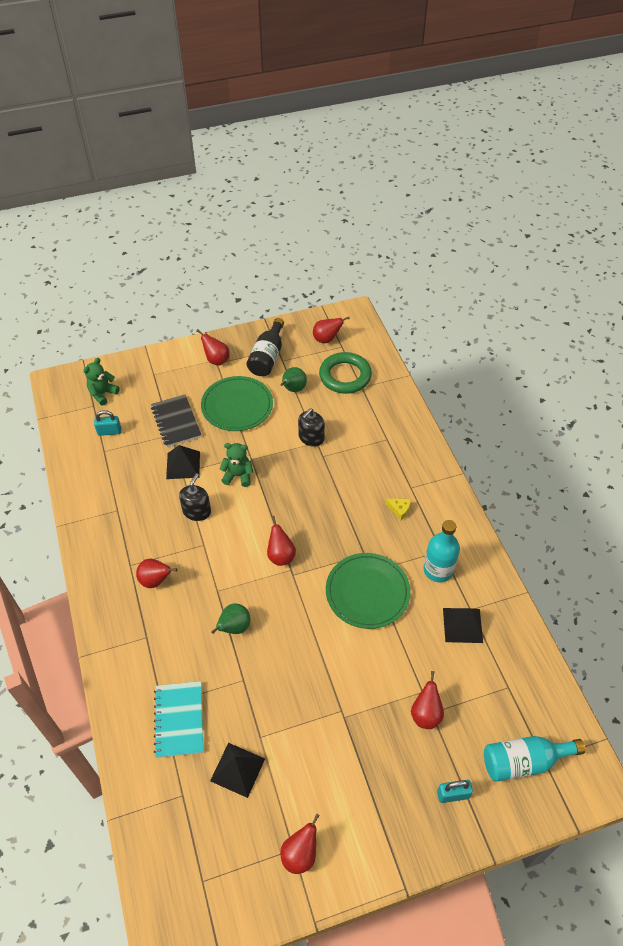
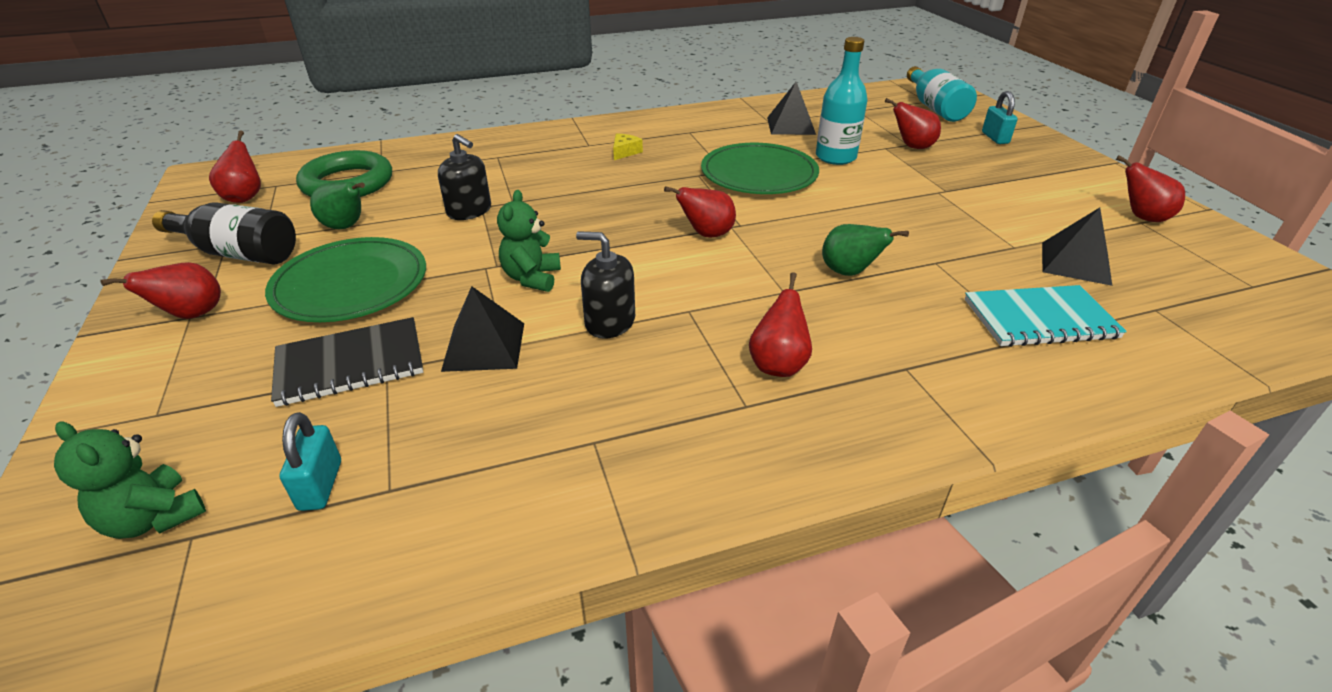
camera: 90 degrees left, 15 degrees down
(438, 570) = (718, 134): turquoise bottle -> turquoise bottle (835, 157)

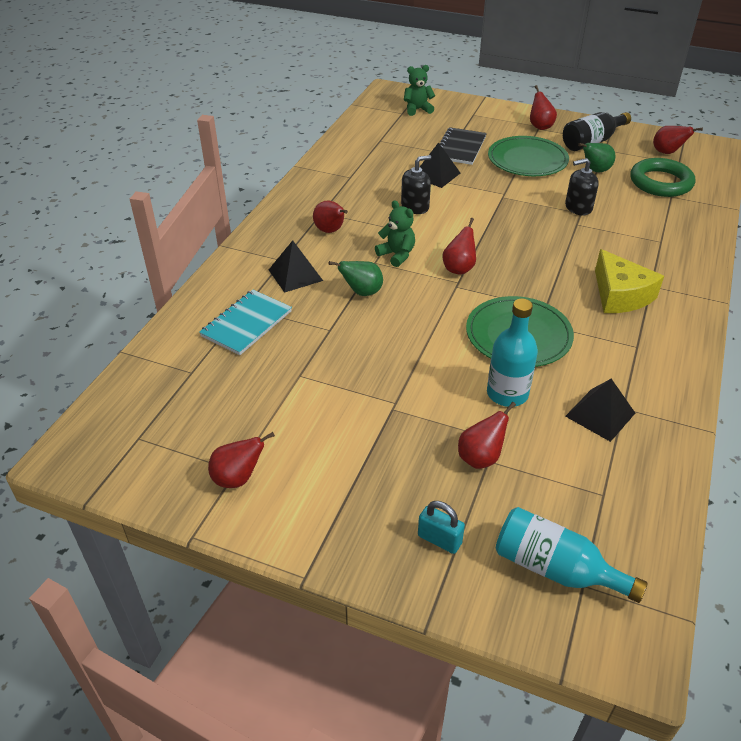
camera: 130 degrees right, 5 degrees up
(320, 485) = (397, 131): turquoise padlock -> none
(532, 278) = (478, 201): green teddy bear -> green teddy bear (397, 255)
(625, 152) = (620, 295): yellow cheese -> yellow cheese, size x2.25
(1075, 263) = (254, 384): black pyramid -> black pyramid (295, 275)

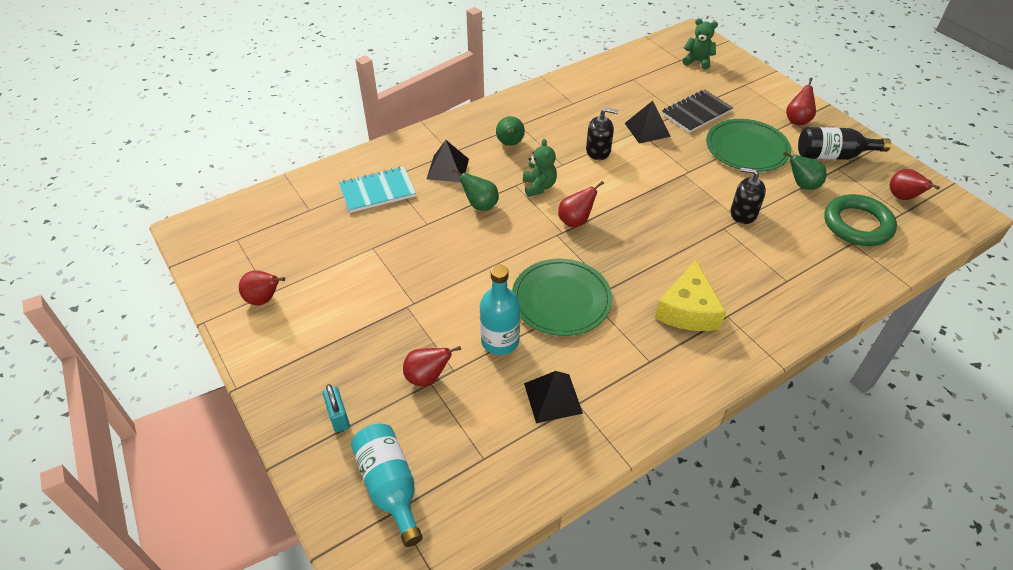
camera: 35 degrees right, 5 degrees up
(330, 231) = (510, 144): red pear -> green pear

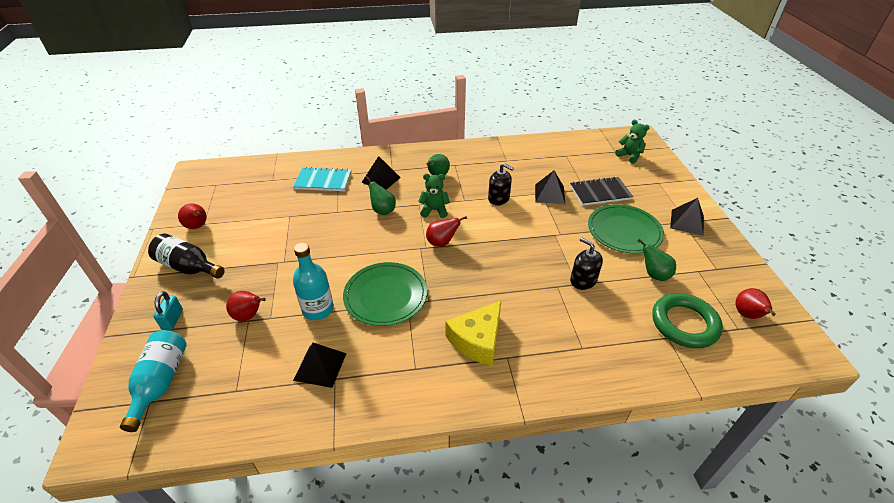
camera: 25 degrees right, 5 degrees down
(539, 187) = (434, 210): green teddy bear -> green teddy bear turned 105 degrees counterclockwise
(797, 120) = (687, 222): red pear -> black pyramid
(833, 156) = (701, 259): black bottle -> black bottle (188, 267)

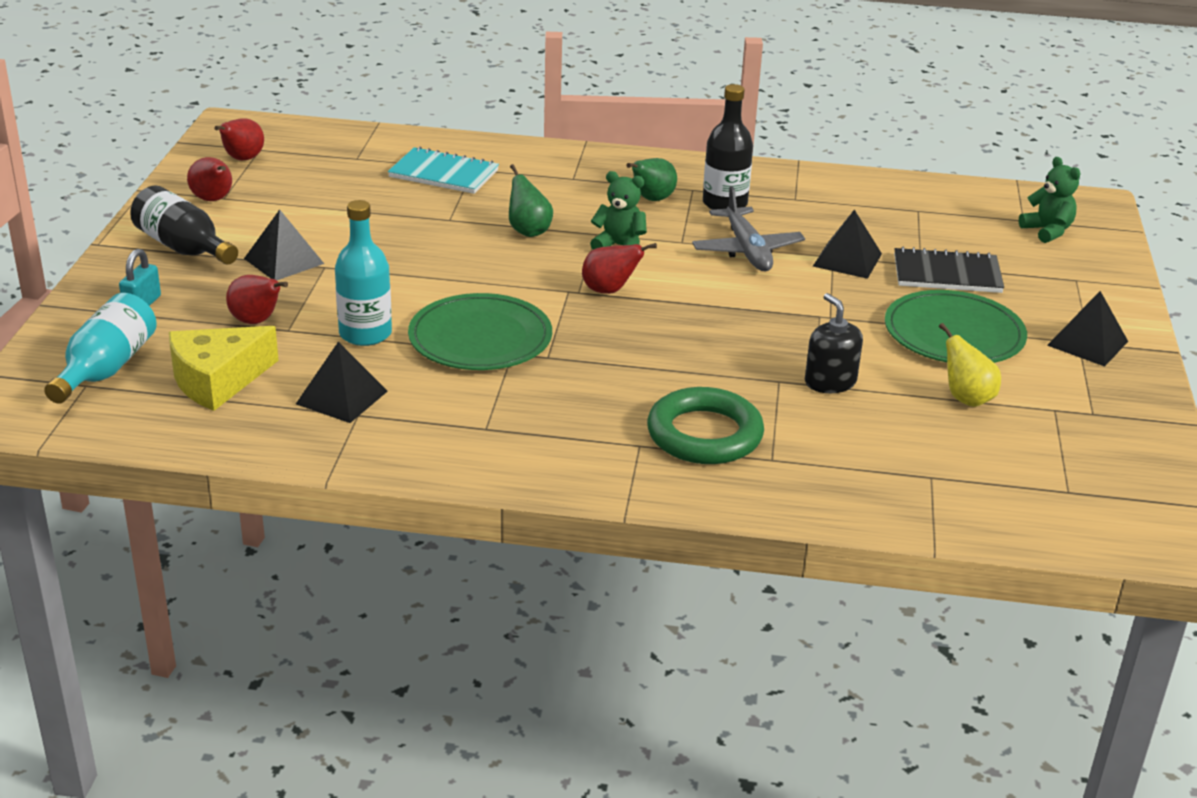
camera: 15 degrees right, 10 degrees down
(381, 180) = (546, 189): black pyramid -> black pyramid (283, 261)
(474, 171) = (724, 204): none -> black bottle
(477, 340) = (602, 417): yellow cheese -> yellow cheese (217, 380)
(499, 198) = (747, 250): black soap dispenser -> grey plane
(654, 274) = (966, 398): green pear -> yellow pear
(684, 324) = (973, 467): green ring -> green ring (704, 434)
(747, 315) = (1100, 479): red pear -> red pear (242, 159)

